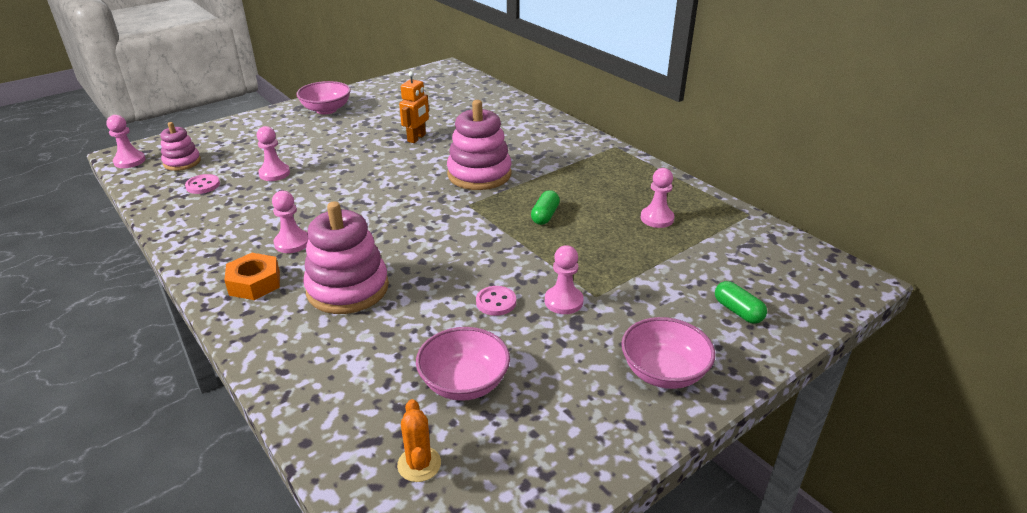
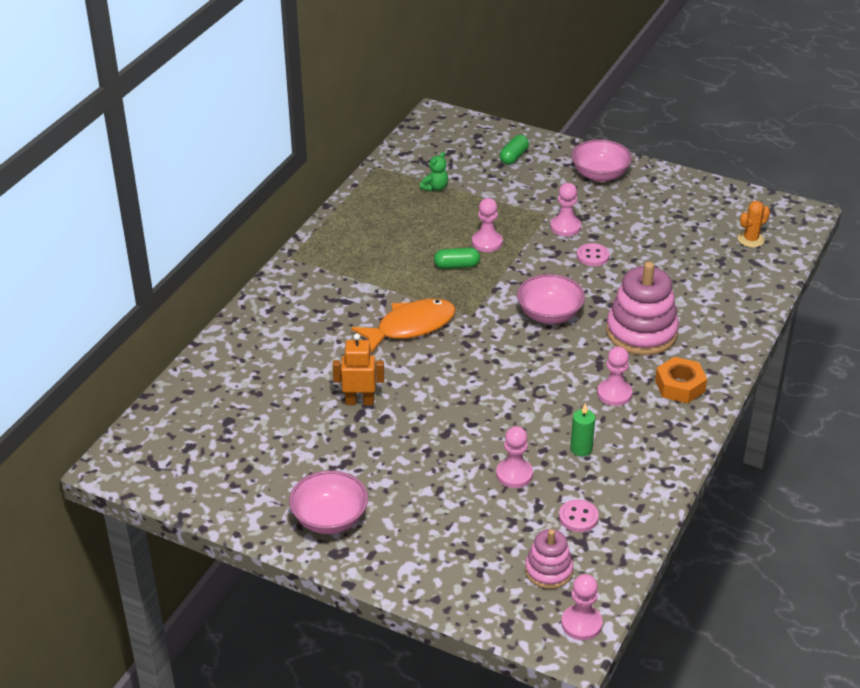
camera: 115 degrees left, 5 degrees up
(258, 207) = (581, 449): none -> green candle
(464, 383) = (679, 244): pink bowl -> pink bowl (549, 314)
(479, 174) = (411, 326): pink stacking toy -> orange fish
(657, 218) = (416, 208): pink pawn -> pink pawn (487, 242)
(691, 238) = (435, 187): none -> green teddy bear

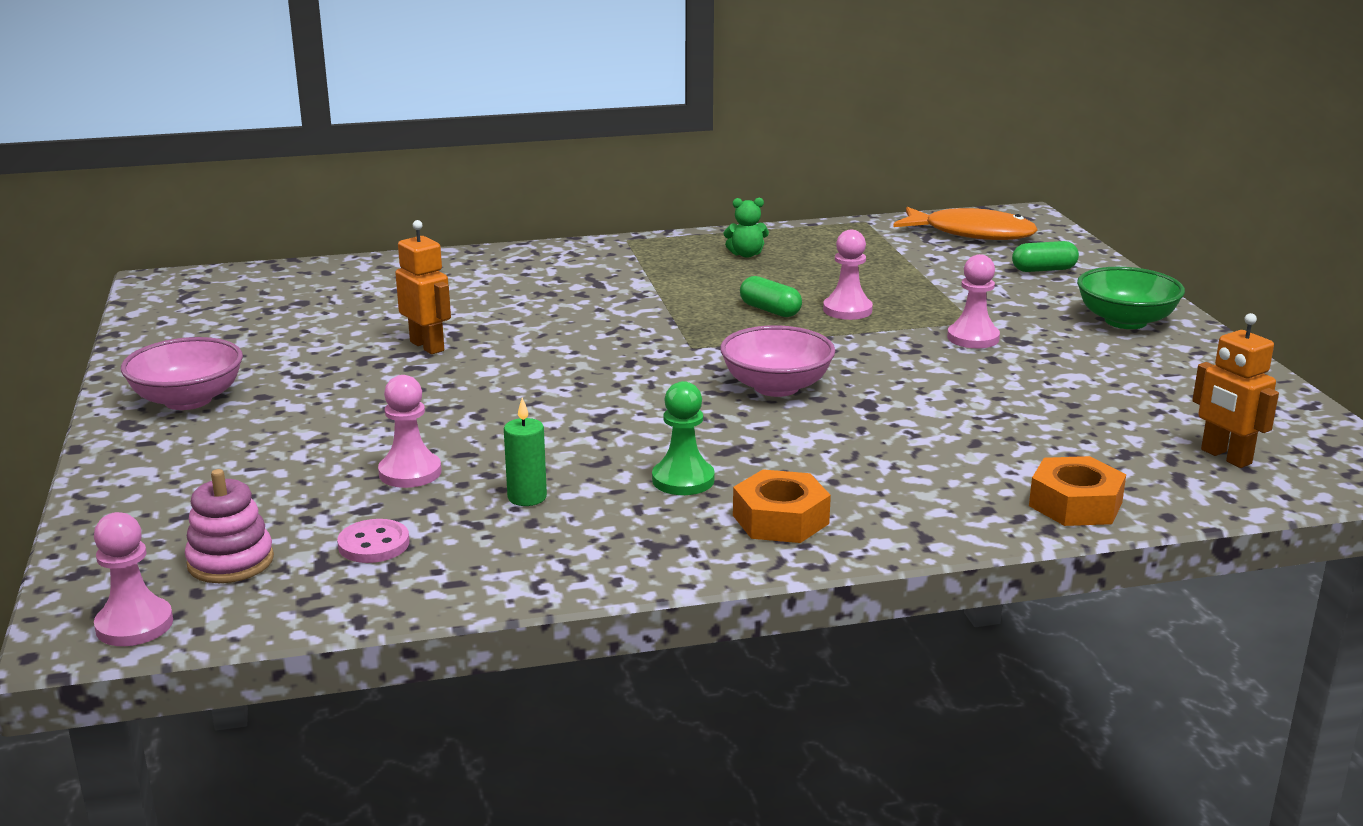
camera: 50 degrees right, 15 degrees down
(411, 326) = (610, 326): orange fish -> orange fish (972, 233)
(435, 187) = (892, 255): green teddy bear -> green teddy bear (746, 254)
(592, 256) = (949, 371): pink button -> none
(600, 175) = (1125, 321): pink bowl -> green bowl
(614, 394) = (683, 480): pink pawn -> green pawn
(641, 332) = (850, 453): pink stacking toy -> none
(748, 302) = (1075, 504): none -> orange nut
(750, 239) = (1225, 457): orange cactus -> orange robot

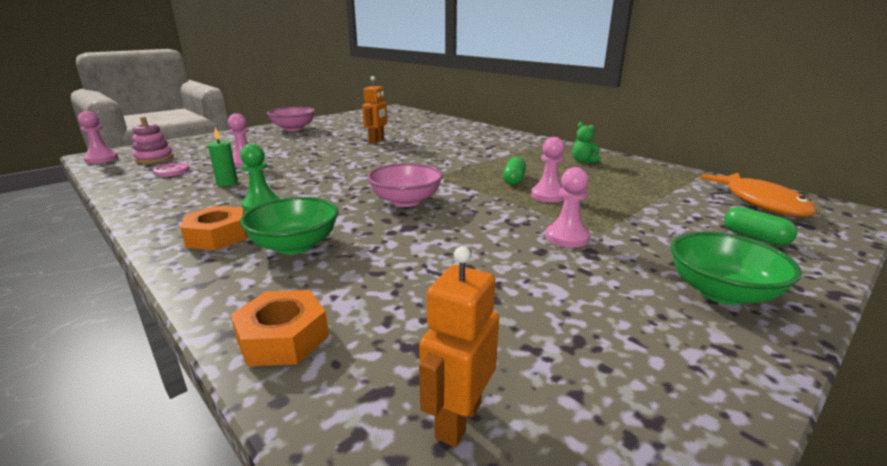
camera: 60 degrees right, 0 degrees up
(861, 474) = (295, 245): none -> green bowl

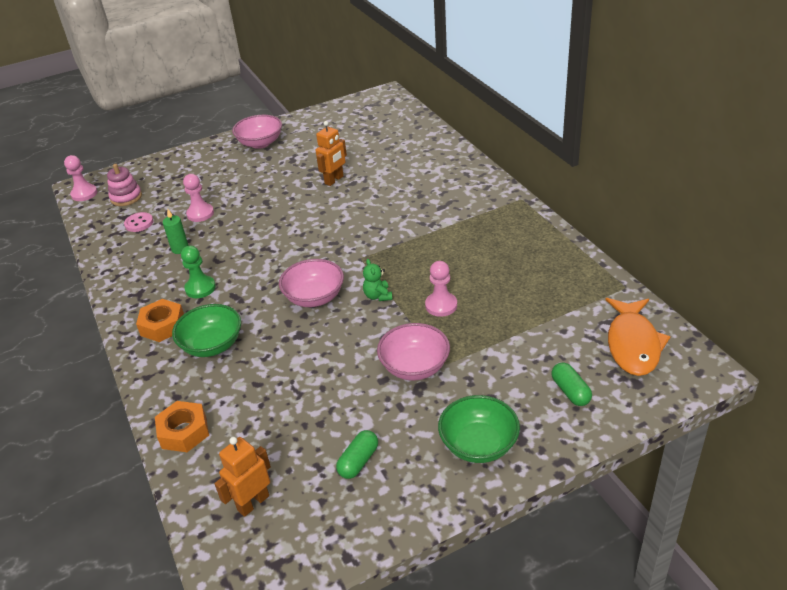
camera: 20 degrees right, 15 degrees up
(514, 180) = (427, 275): green capsule -> green capsule (358, 461)
(567, 237) = (414, 367): pink pawn -> pink bowl
(583, 161) = (520, 248): green teddy bear -> green teddy bear (378, 296)

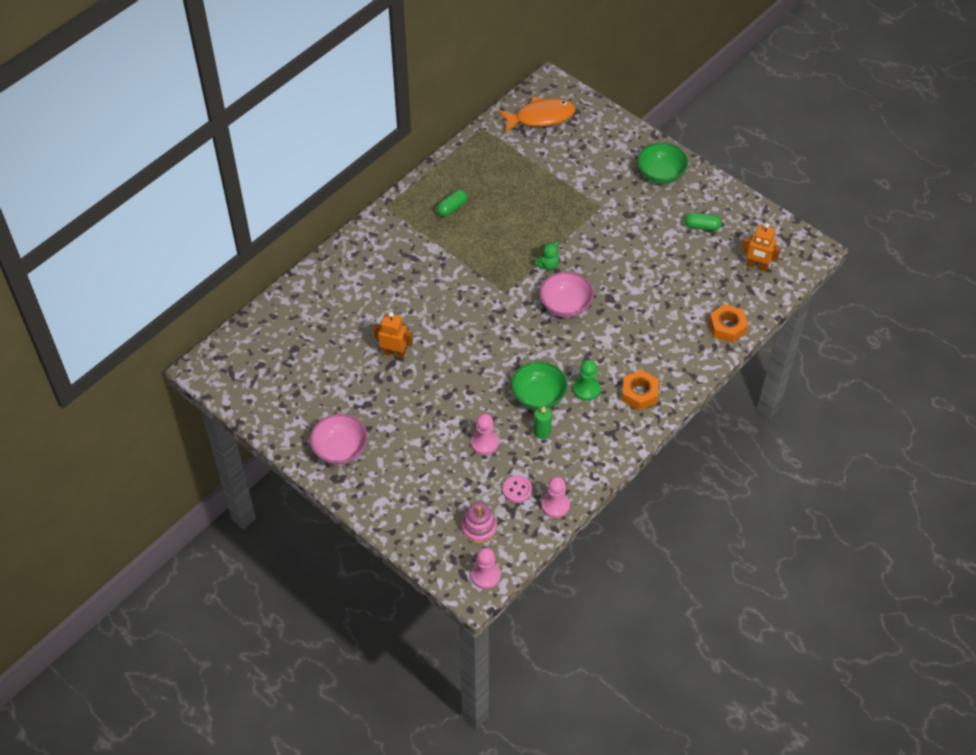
camera: 115 degrees left, 15 degrees up
(212, 345) = (644, 349): green bowl -> green bowl (538, 396)
(414, 367) = (611, 222): pink bowl -> none
(441, 305) = (543, 224): pink pawn -> pink pawn (555, 505)
(570, 391) = (597, 140): green capsule -> green capsule (452, 208)

